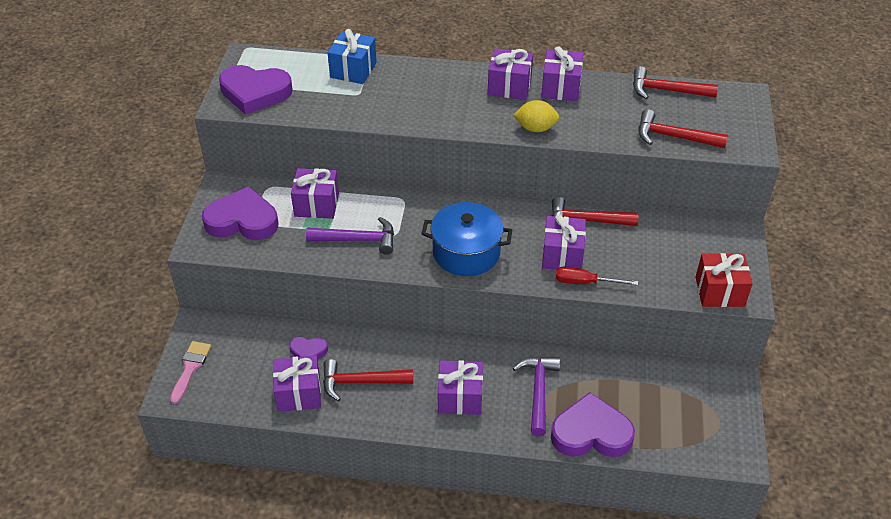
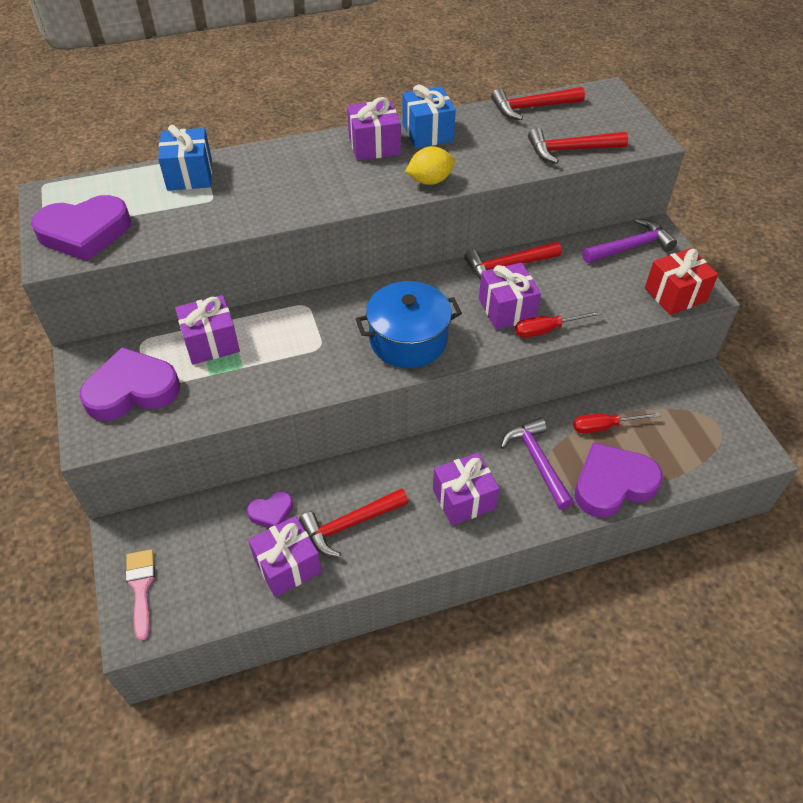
camera: 25 degrees left, 5 degrees up
(358, 240) = (282, 366): purple hammer -> purple hammer (630, 247)
(561, 88) = (427, 133): purple gift -> blue gift
(614, 386) = (604, 426): none -> red screwdriver

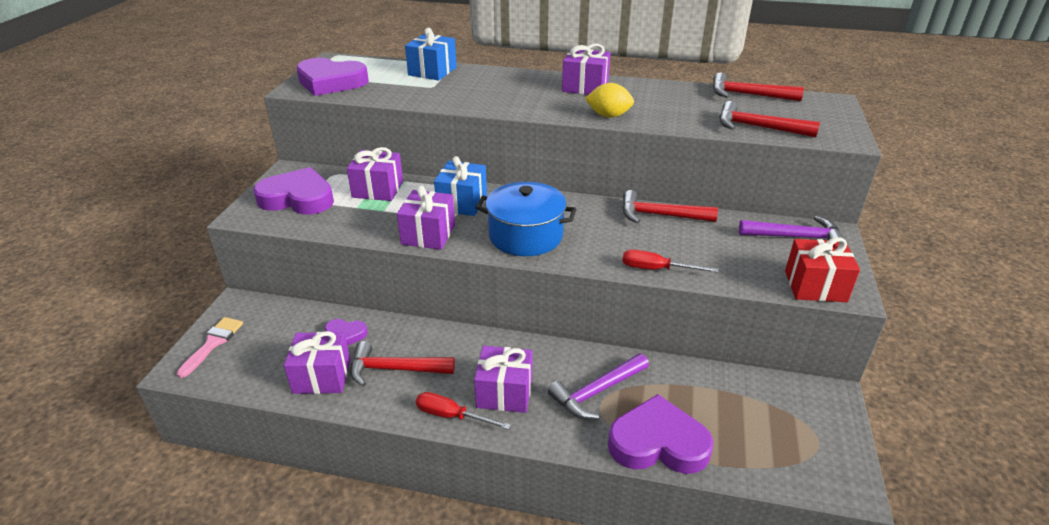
camera: 30 degrees right, 15 degrees down
(427, 133) = (637, 89): blue gift -> blue gift (462, 202)
(506, 309) = (631, 243): purple gift -> purple gift (428, 234)
(537, 461) = (597, 392): purple hammer -> purple hammer turned 135 degrees counterclockwise
(604, 426) = (687, 392): red screwdriver -> red screwdriver (451, 416)

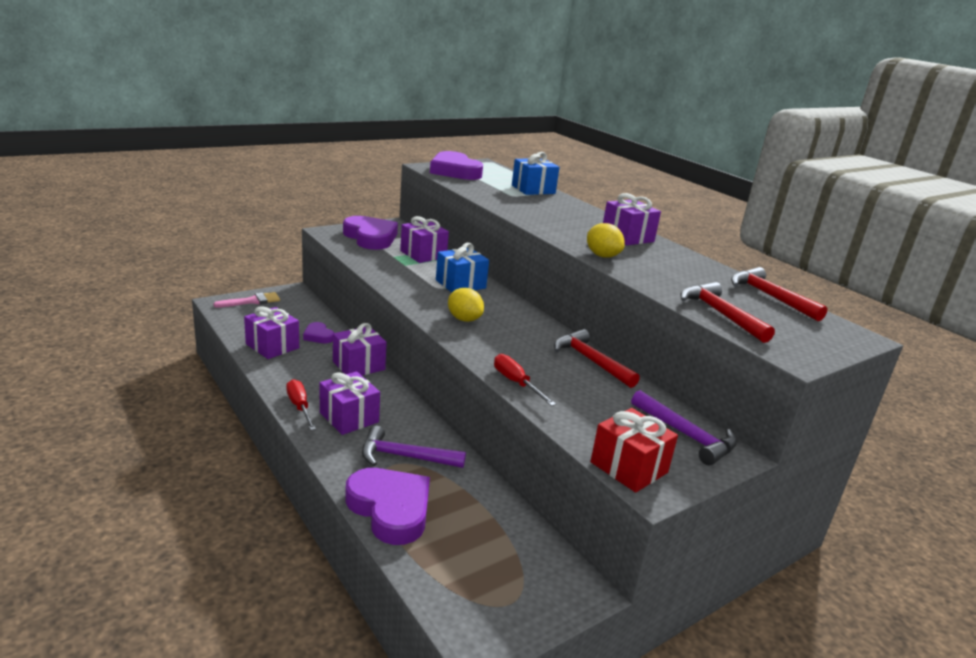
camera: 40 degrees right, 10 degrees down
(394, 369) = (312, 367): red hammer -> none
(428, 234) = (405, 287): purple gift -> purple gift (359, 365)
(525, 236) = (464, 319): blue pot -> yellow lemon

